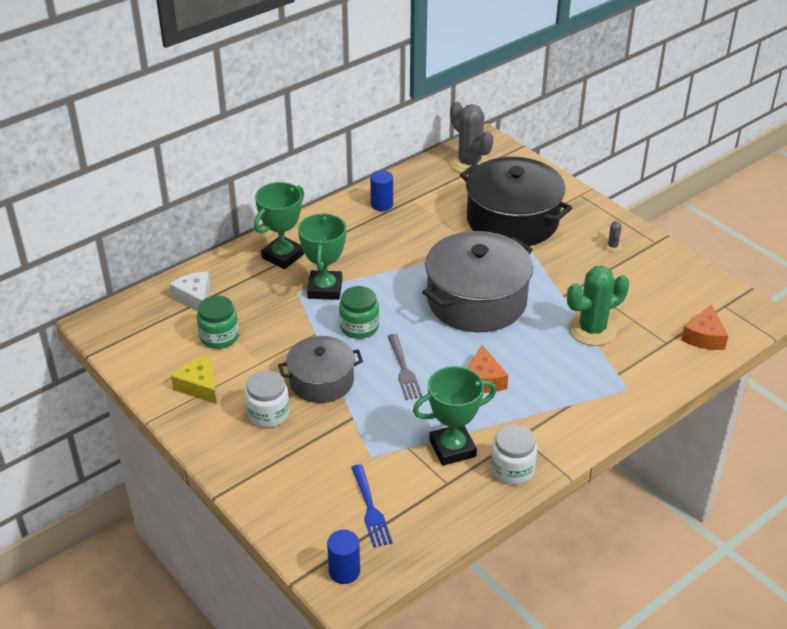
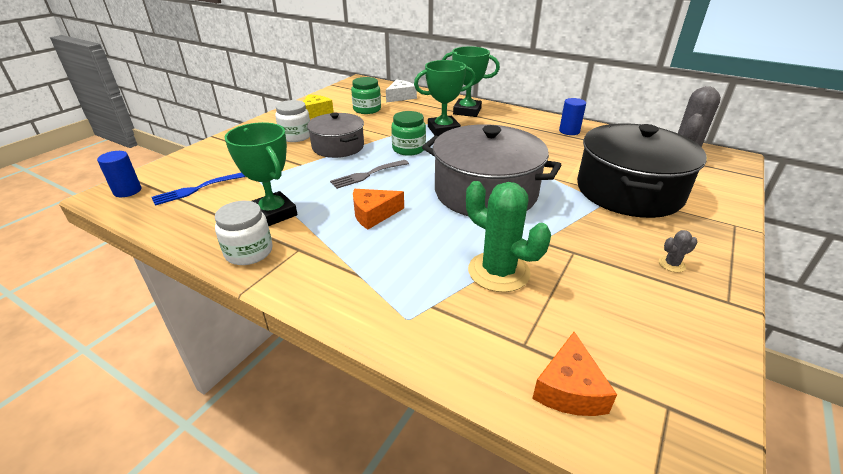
camera: 70 degrees right, 5 degrees down
(704, 337) = (569, 389): orange cheese -> orange cheese turned 75 degrees counterclockwise

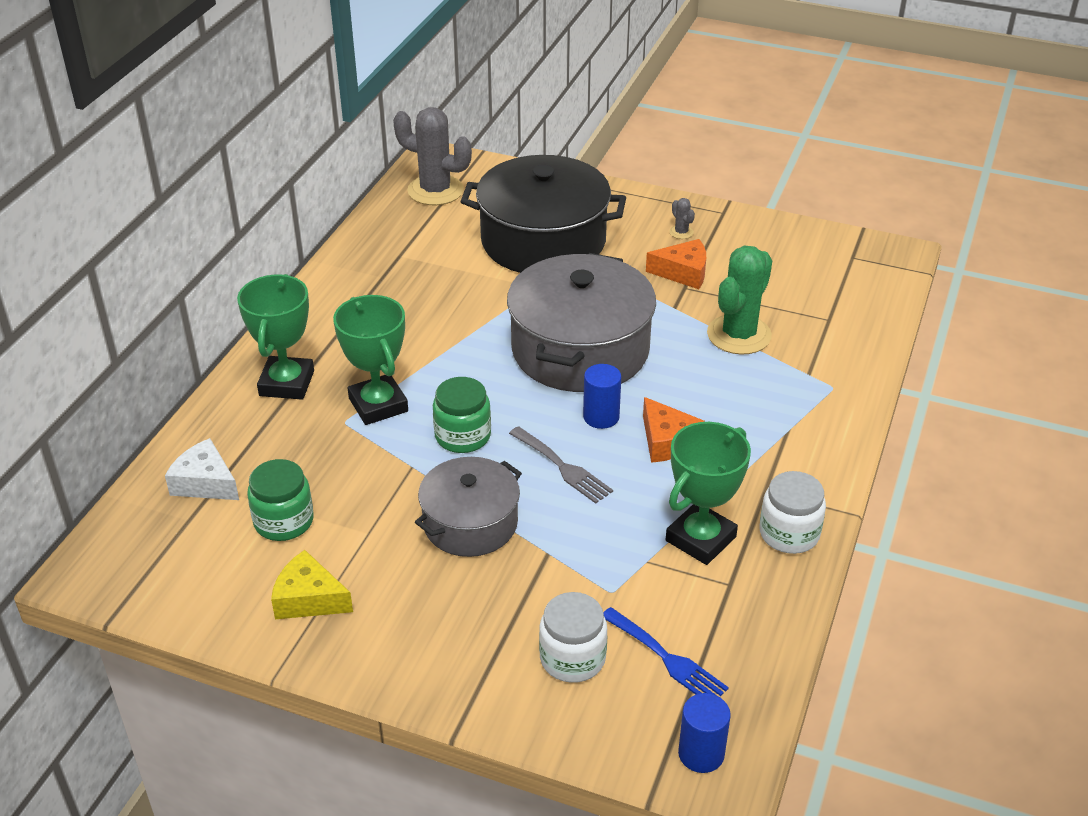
camera: 100 degrees left, 5 degrees up
(296, 136) = (435, 595): white jar -> white jar (572, 658)
(569, 131) = (366, 274): blue cylinder -> blue cylinder (601, 417)
(569, 389) = (861, 298): orange cheese -> orange cheese (683, 272)

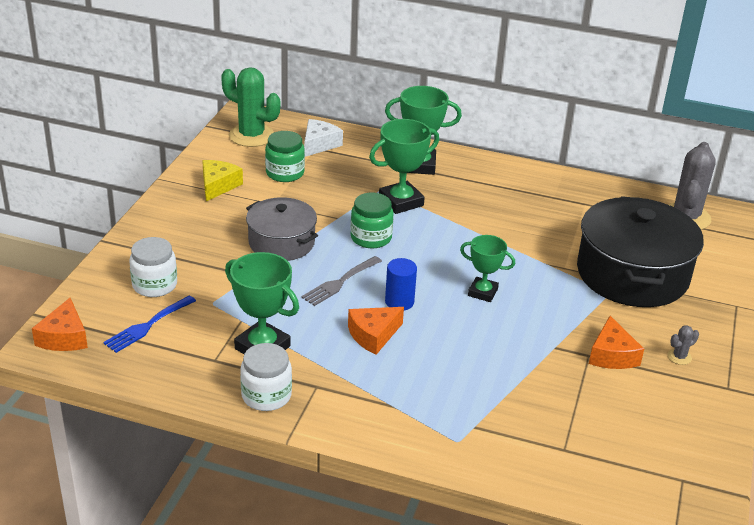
camera: 85 degrees right, 5 degrees down
(580, 350) = (482, 292): grey pot -> green trophy
(701, 754) = (64, 337): blue cylinder -> orange cheese
(739, 335) = (524, 385): green cactus -> green cactus (251, 136)

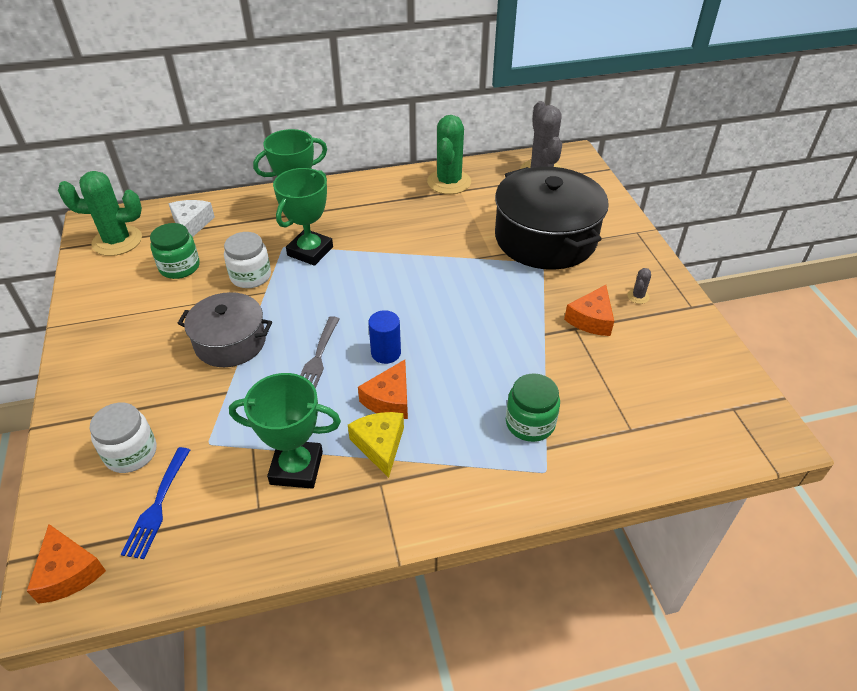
camera: 30 degrees left, 10 degrees up
(218, 186) = (120, 308): yellow cheese -> yellow cheese (380, 445)
(266, 395) = (341, 521): white jar -> white jar (250, 276)
(371, 238) = (311, 299): green jar -> green jar (530, 423)
(482, 292) = (447, 309): green trophy -> none
(580, 193) = (449, 182): none -> green cactus
(612, 355) = (591, 319): orange cheese -> orange cheese turned 60 degrees clockwise

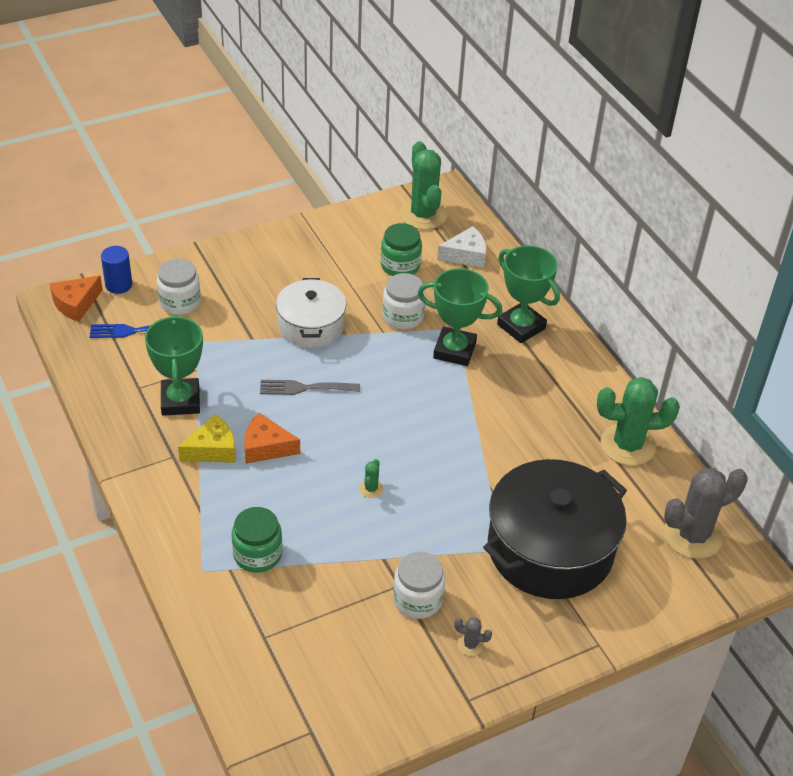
camera: 75 degrees right, 0 degrees up
(230, 342) = (311, 326): grey pot -> white pot
(386, 353) = (324, 435): blue cylinder -> blue cylinder (118, 285)
(462, 330) = (371, 489): none -> green cactus
(591, 319) = (417, 599): orange cheese -> white jar

